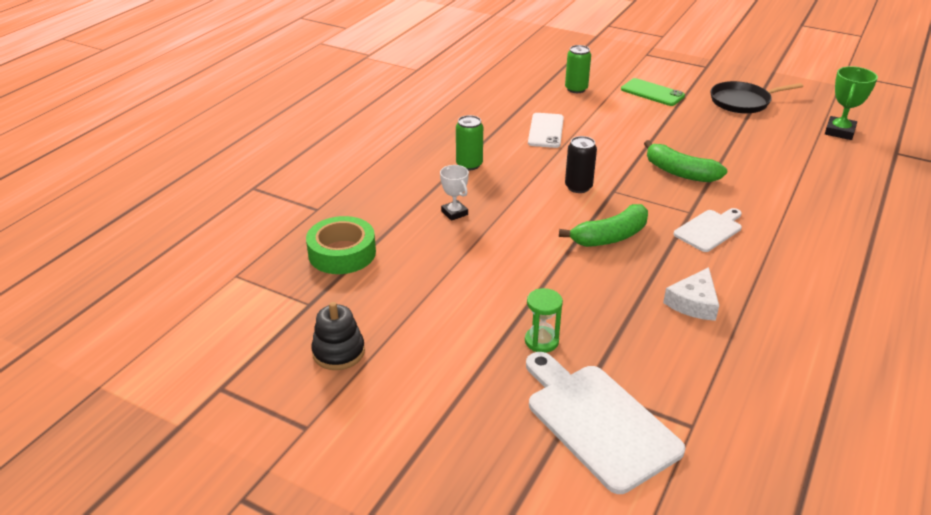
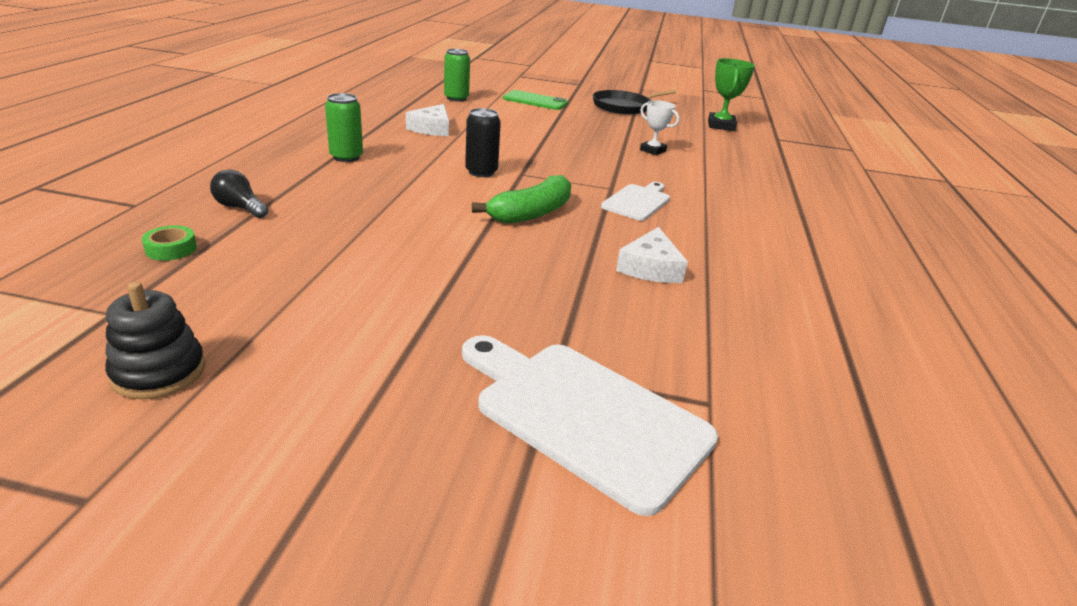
camera: 20 degrees left, 5 degrees down
(342, 253) = (171, 249): green tape -> green tape, size x0.48
(387, 216) = (240, 208): none -> black light bulb
(454, 213) = (333, 200): white trophy -> white trophy (652, 150)
(541, 341) = (477, 325): green hourglass -> none
(546, 131) = (432, 128): white phone -> white cheese
(679, 172) = (586, 157): green banana -> none

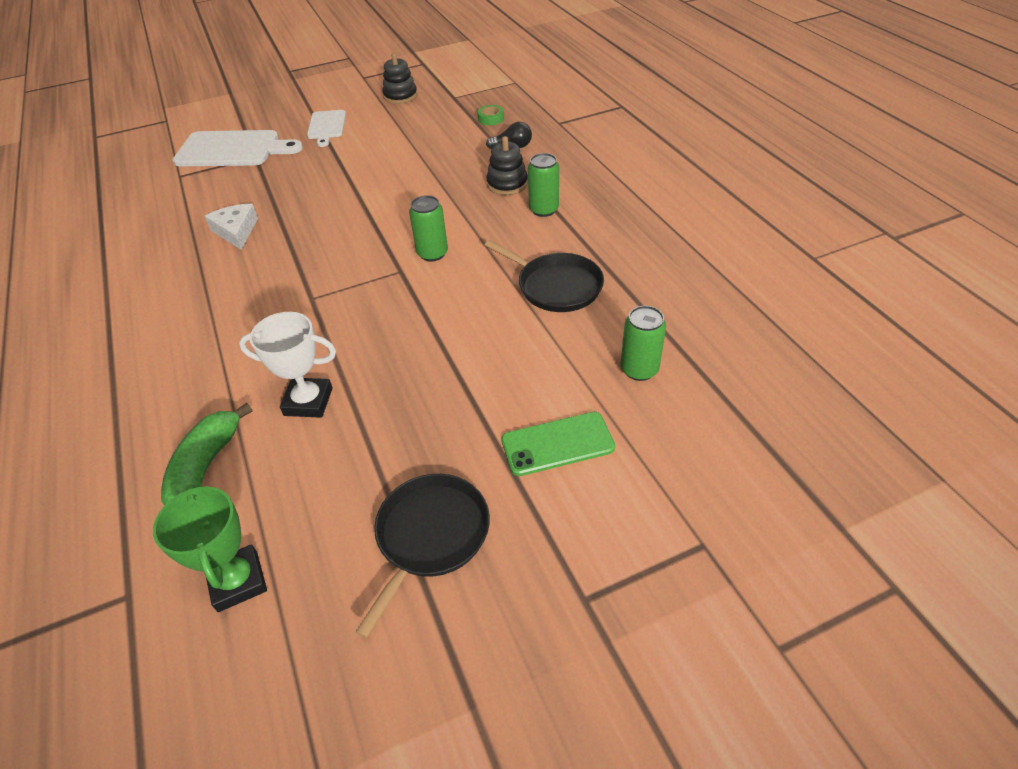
camera: 150 degrees right, 15 degrees up
(328, 183) = (507, 184): none -> black stacking toy
(432, 128) = (556, 286): white cheese -> black pan
(481, 172) = (432, 253): black can -> green can
(531, 213) = (349, 233): green banana -> green banana (205, 469)
(637, 201) = (278, 293): white cutting board -> white cutting board (326, 126)
(652, 150) = (308, 402): white trophy -> white trophy, size x1.50

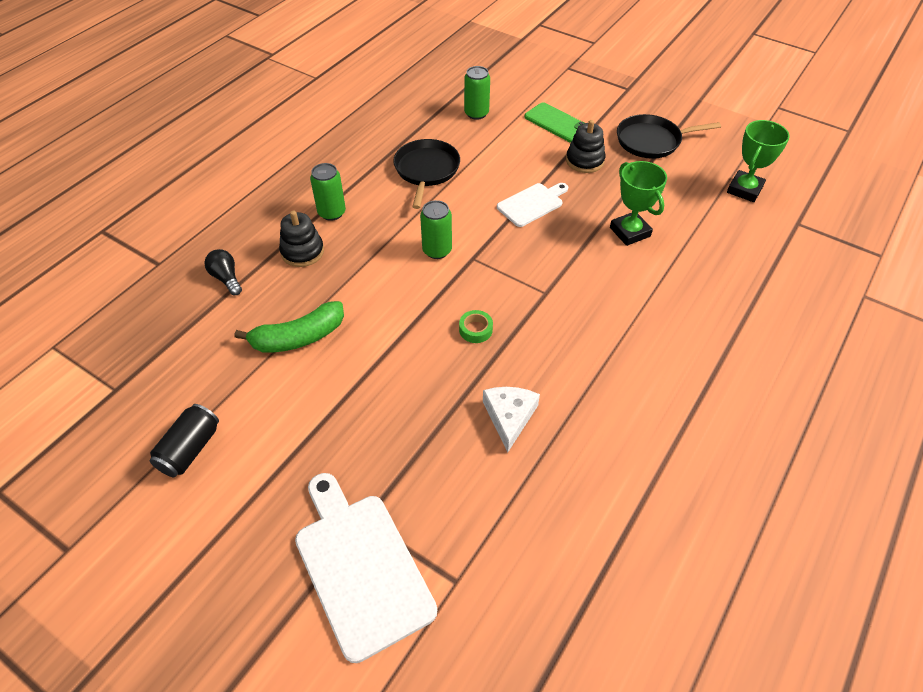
camera: 125 degrees left, 5 degrees up
(205, 469) = (716, 245): green banana -> green banana (298, 337)
(236, 231) = (509, 417): white cheese -> white cheese turned 150 degrees clockwise
(308, 402) = (630, 232): white trophy -> green trophy
(326, 126) = (248, 489): white cutting board -> white cutting board (532, 204)
(378, 114) = (190, 449): none -> black can
(400, 96) = (126, 454): black stacking toy -> black stacking toy (584, 161)
(491, 119) = (167, 324): green tape -> green tape (475, 330)

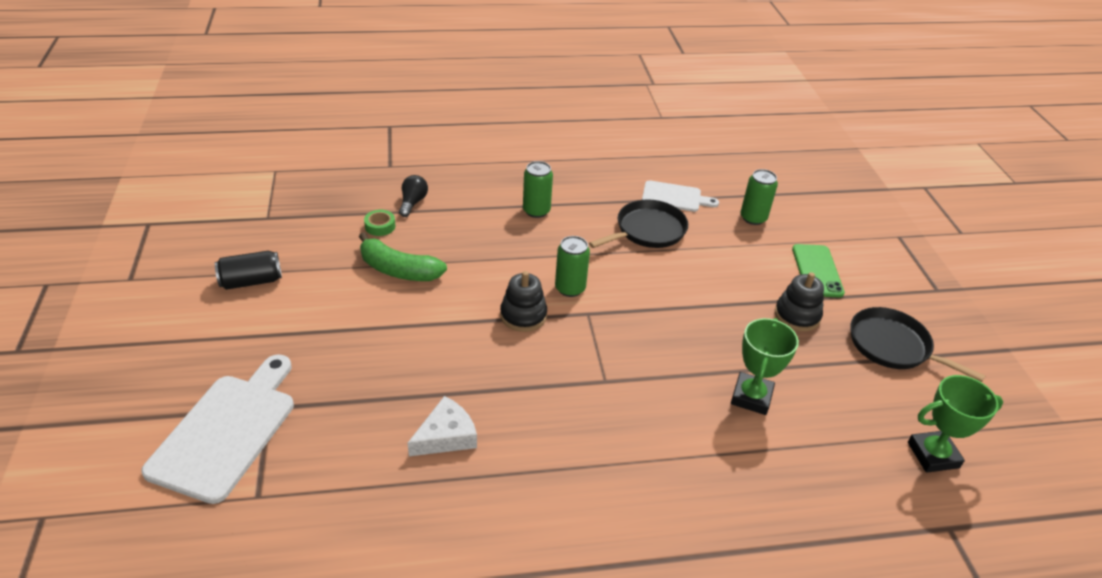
camera: 45 degrees right, 10 degrees down
(302, 252) = (480, 221): black stacking toy -> black stacking toy (523, 315)
(475, 330) = (514, 361): green tape -> green tape (380, 226)
(532, 204) = (696, 313): white cutting board -> white cutting board (674, 197)

